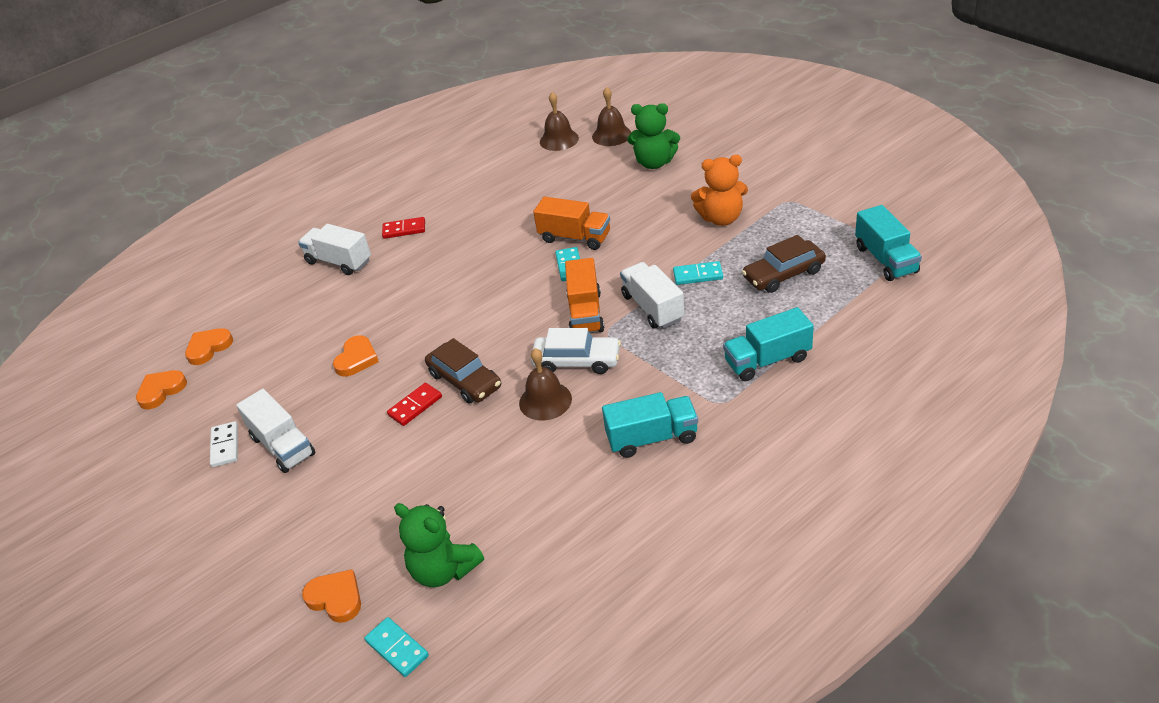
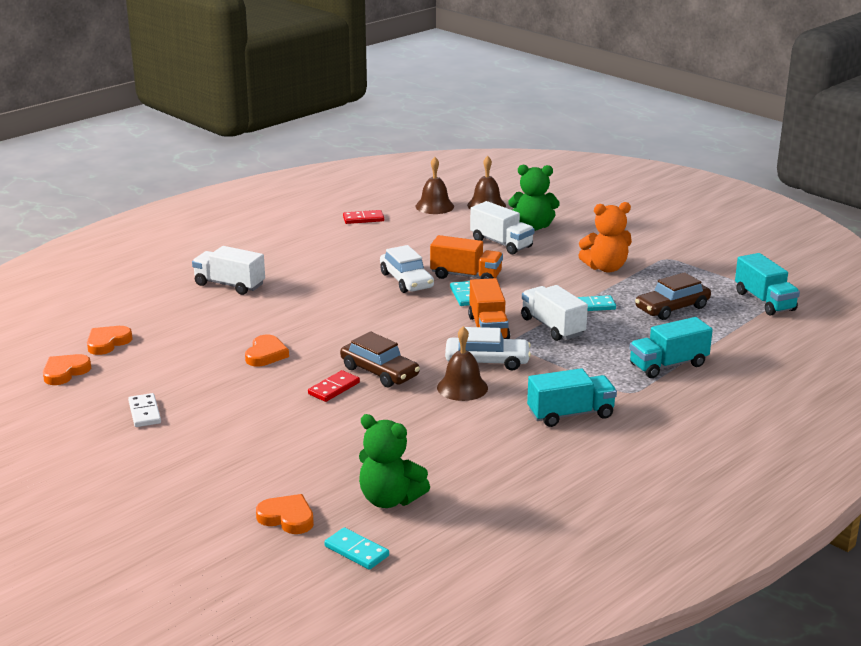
camera: 10 degrees left, 15 degrees down
(283, 446) = (205, 413): white truck -> white truck (501, 243)
(404, 230) = (291, 264): red domino -> red domino (363, 219)
(513, 247) = (406, 280): none -> white car

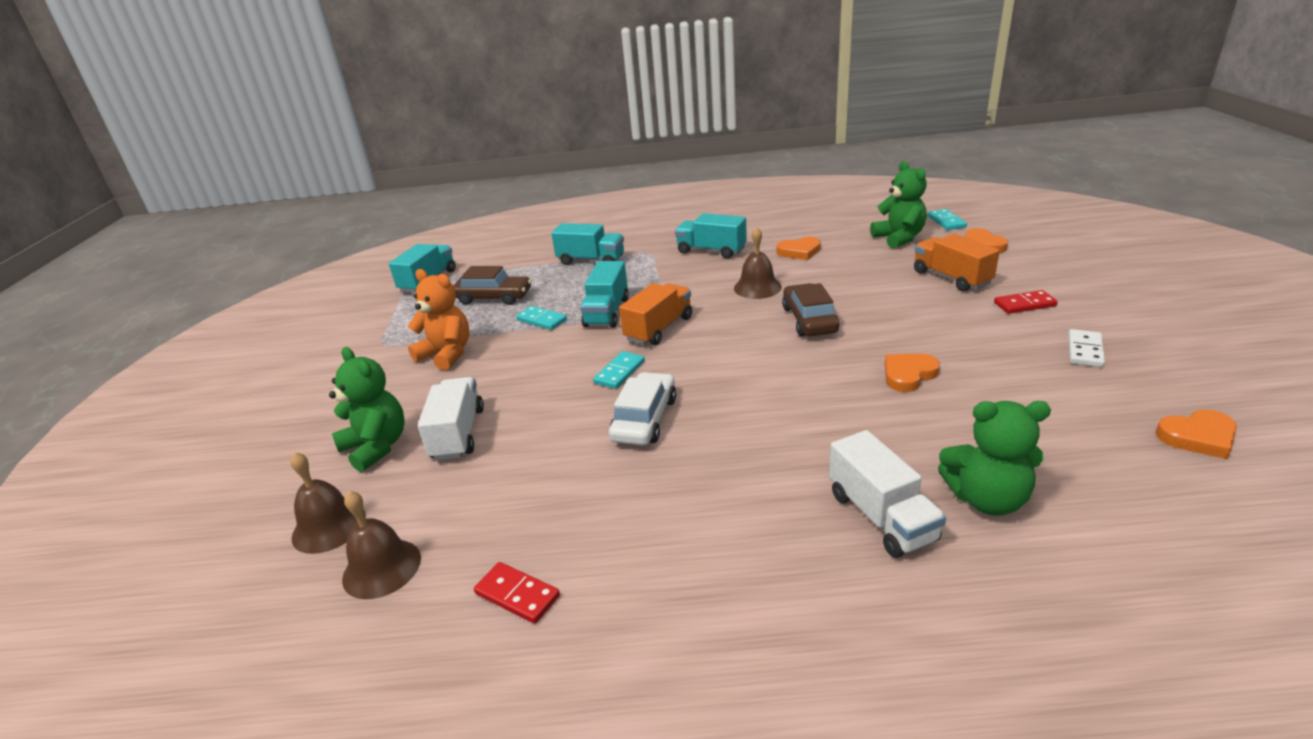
camera: 135 degrees left, 5 degrees up
(107, 342) = (1127, 468): orange heart -> orange heart (799, 251)
(180, 307) = (986, 499): none -> green teddy bear
(334, 388) = (867, 318): red domino -> red domino (1024, 304)
(466, 276) = (577, 398): orange truck -> orange truck (951, 278)
(487, 361) = (707, 301): white car -> none
(552, 327) = (607, 312): white truck -> turquoise truck

